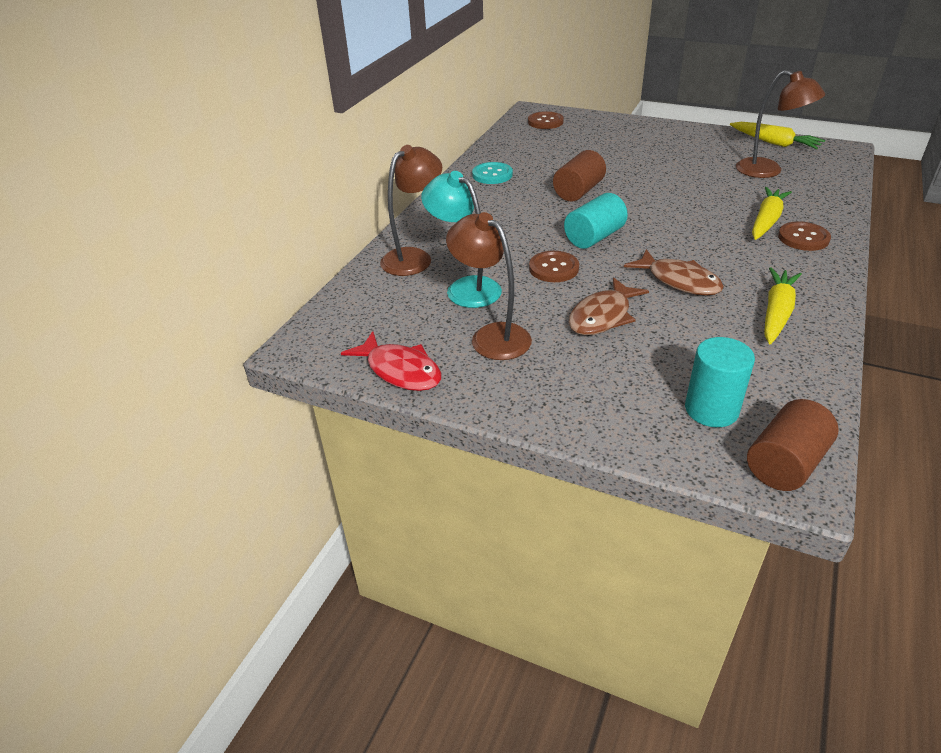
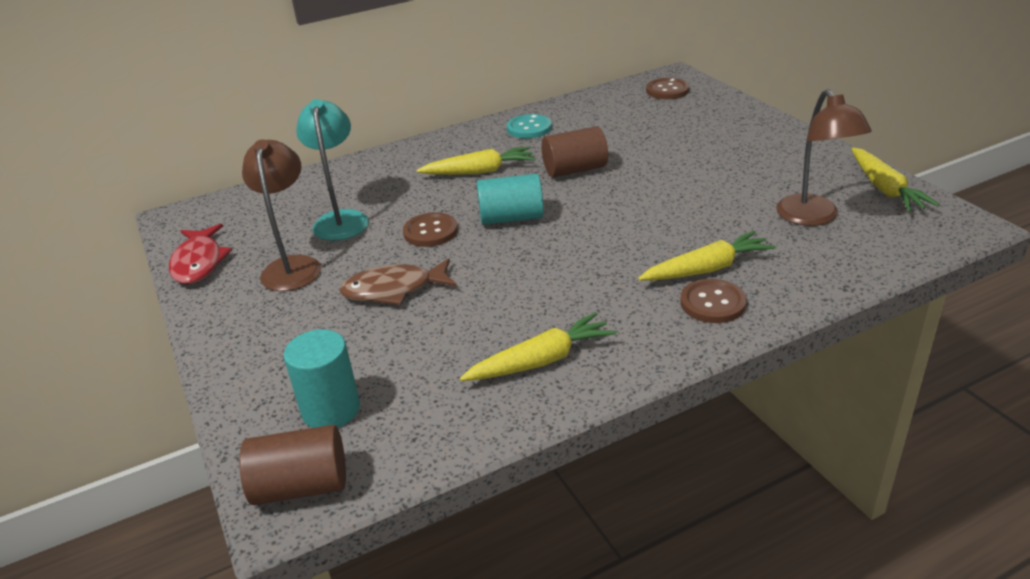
camera: 40 degrees right, 5 degrees down
(414, 257) = (350, 179): brown lamp -> none
(511, 216) = (479, 171): none -> yellow carrot
(679, 281) = (510, 289): brown fish -> none

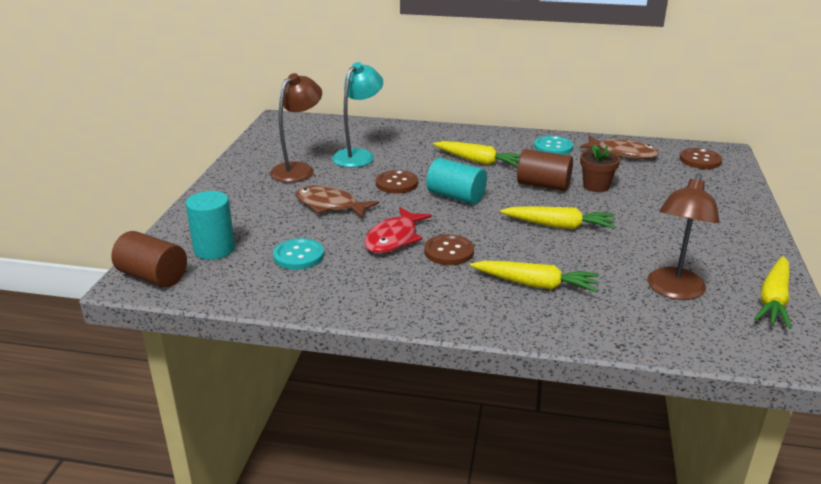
camera: 35 degrees right, 5 degrees down
(199, 262) = (257, 147): red fish -> red fish (394, 238)
(443, 363) = (298, 256): none -> turquoise button
(541, 361) = (350, 282): yellow carrot -> yellow carrot (558, 226)
(598, 109) = (623, 153): none -> brown fish
(620, 150) = (596, 186): none -> brown flower pot
(713, 303) = (505, 306): brown button -> brown button (449, 251)

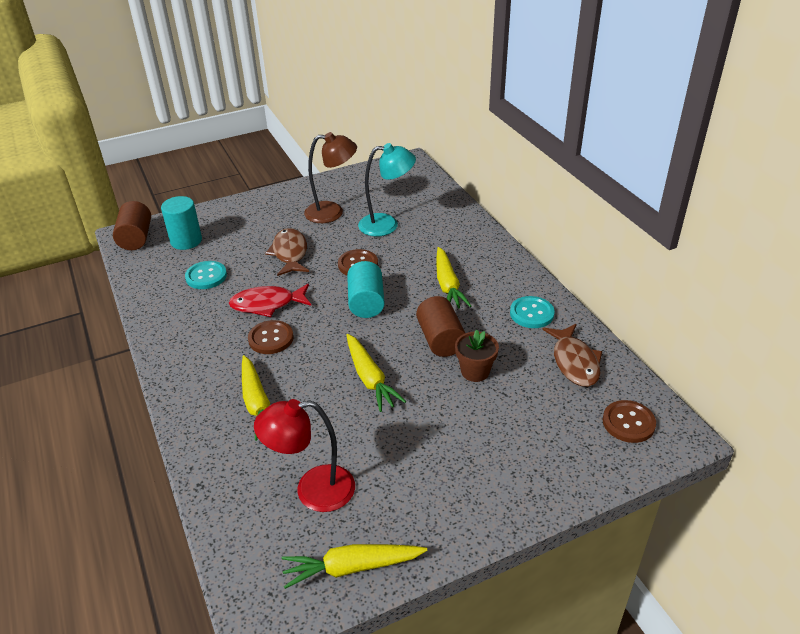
camera: 55 degrees right, 10 degrees up
(674, 291) = (313, 490): brown lamp -> red lamp

